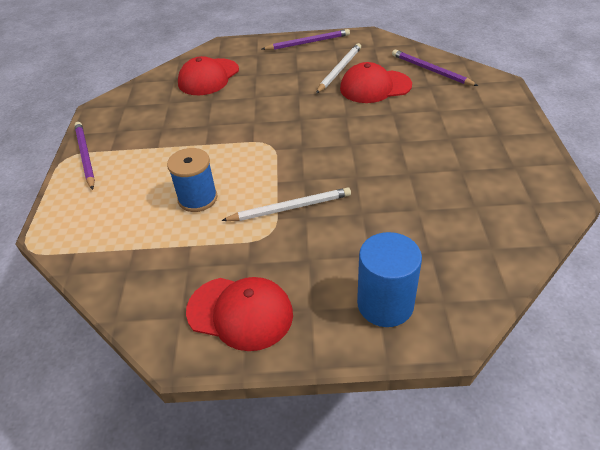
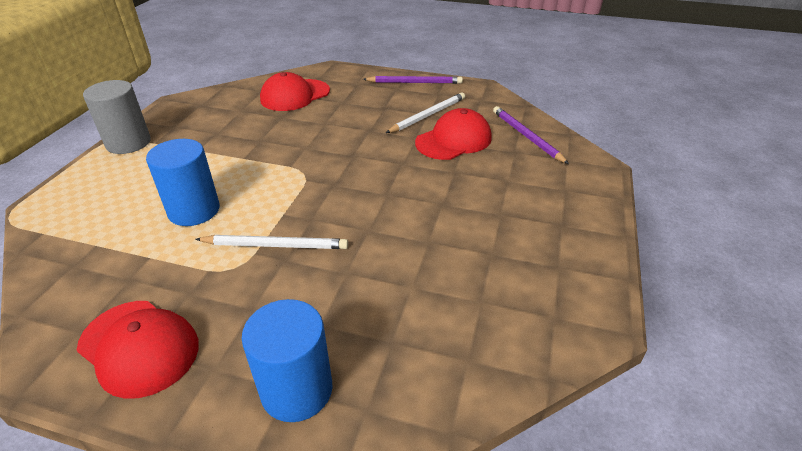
camera: 15 degrees right, 5 degrees down
(85, 156) = (128, 143): purple pencil -> grey cylinder
(197, 198) = (194, 210): blue spool -> blue cylinder
(375, 87) = (454, 140): red cap -> red cap turned 135 degrees clockwise

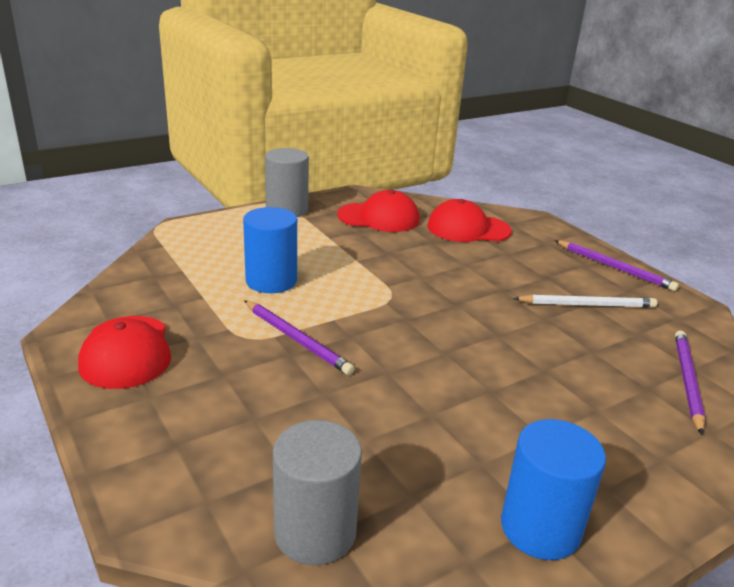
camera: 40 degrees right, 10 degrees down
(275, 245) = (297, 339): white pencil -> purple pencil
(297, 390) = (179, 450): blue cylinder -> blue cylinder (540, 528)
(454, 140) = (585, 341): red cap -> red cap (379, 217)
(460, 370) = (315, 532): none -> grey cylinder

